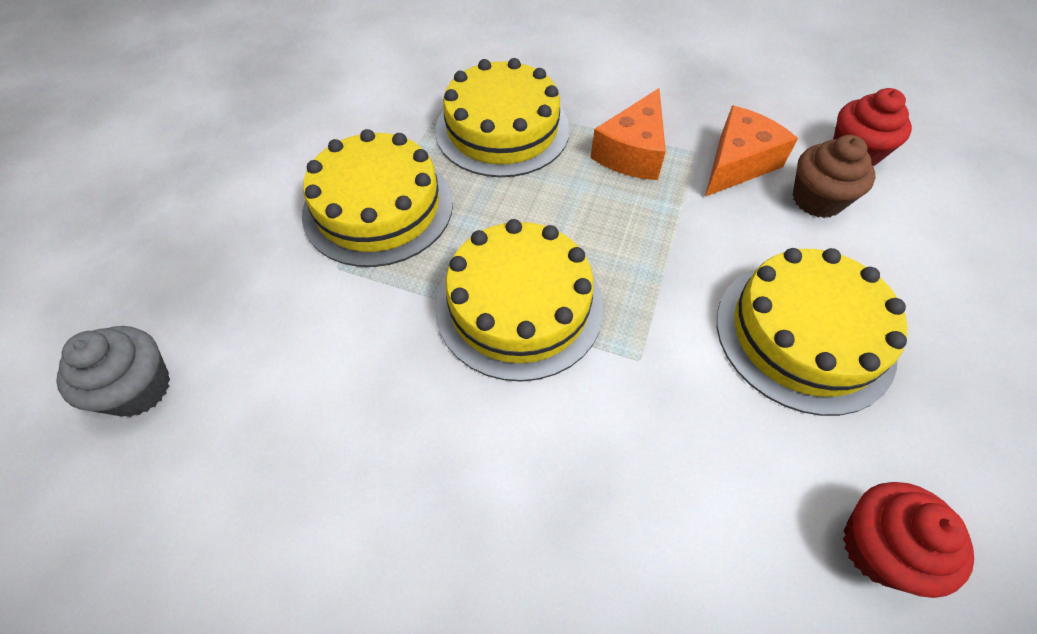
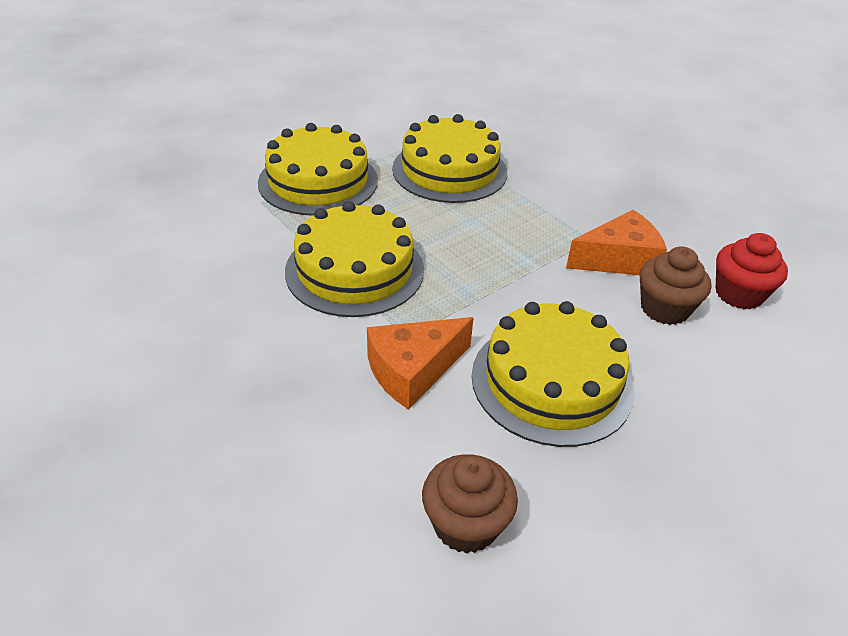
camera: 30 degrees right, 15 degrees down
(138, 388) = (97, 212): grey cupcake -> none
(632, 152) = (536, 219): orange cheese -> orange cheese (413, 370)
(879, 548) = (465, 524): red cupcake -> brown cupcake

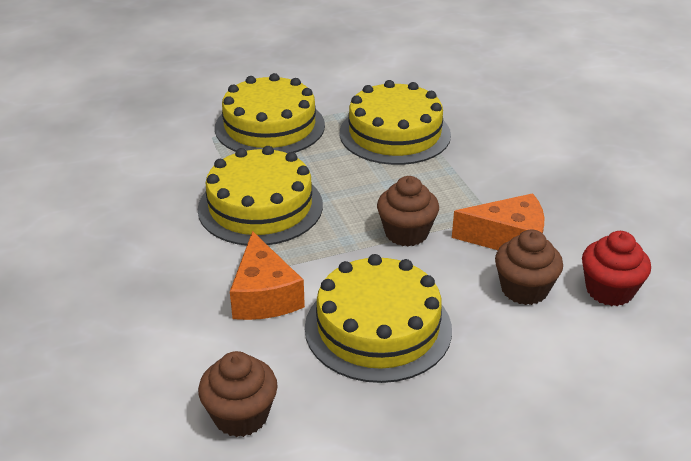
camera: 20 degrees right, 5 degrees down
(413, 370) = (264, 295): orange cheese -> orange cheese turned 90 degrees counterclockwise
(520, 271) = (406, 233): none -> brown cupcake

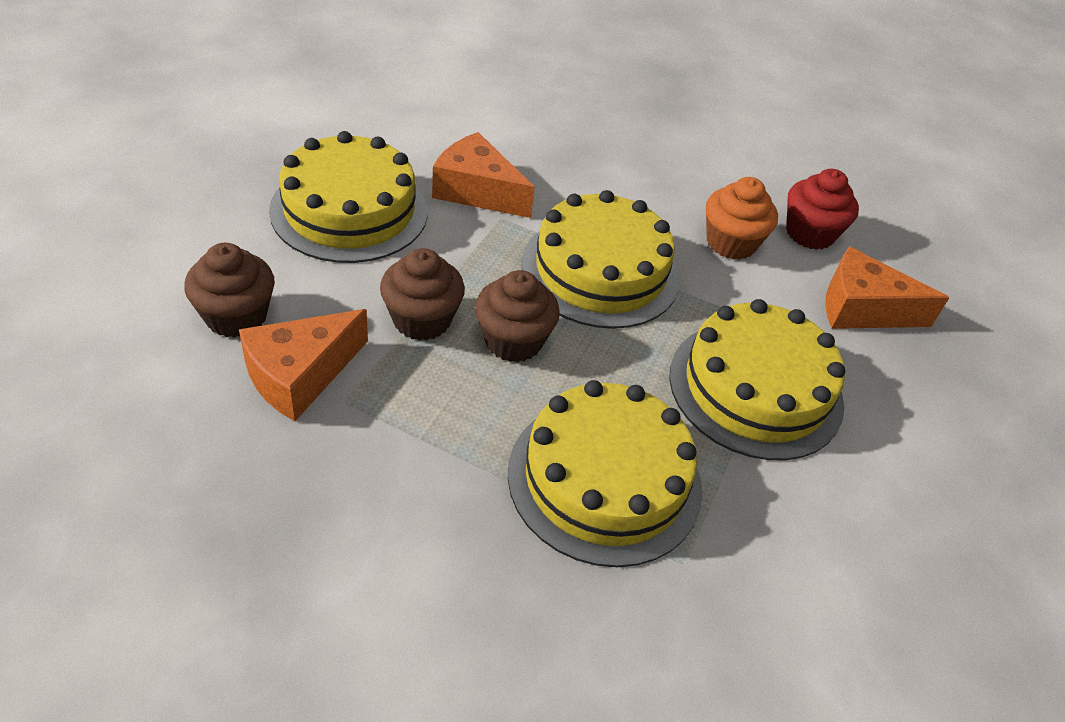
camera: 130 degrees right, 10 degrees up
(150, 125) = (862, 309): none -> orange cheese
(154, 182) = (731, 243): none -> orange cupcake
(241, 416) = (384, 111): brown cupcake -> brown cupcake (513, 341)
(609, 290) = (133, 365): red cupcake -> red cupcake (809, 233)

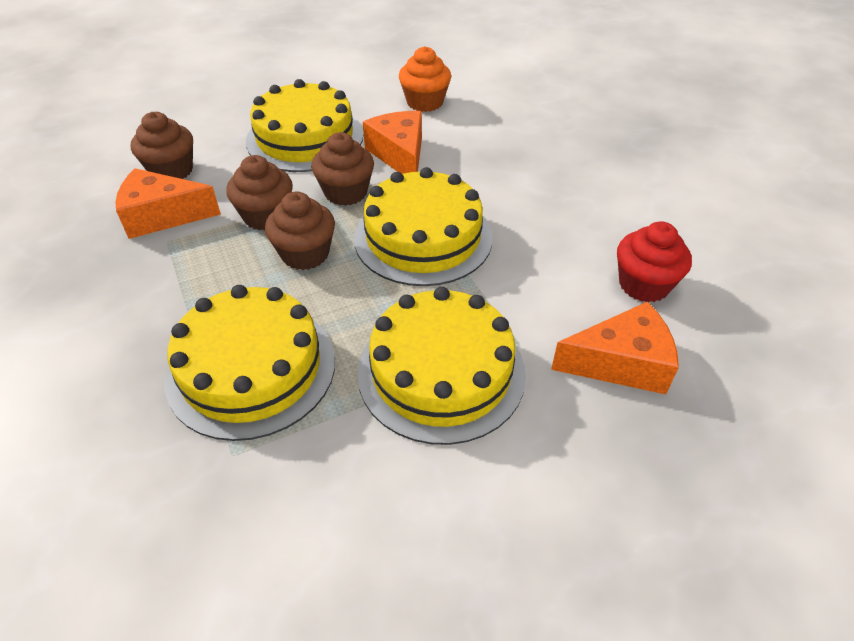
camera: 45 degrees right, 0 degrees up
(472, 256) = (346, 192): none -> brown cupcake
(731, 243) = (557, 262): orange cupcake -> orange cupcake (425, 102)
(862, 309) = (621, 363): orange cheese -> orange cheese turned 120 degrees clockwise

